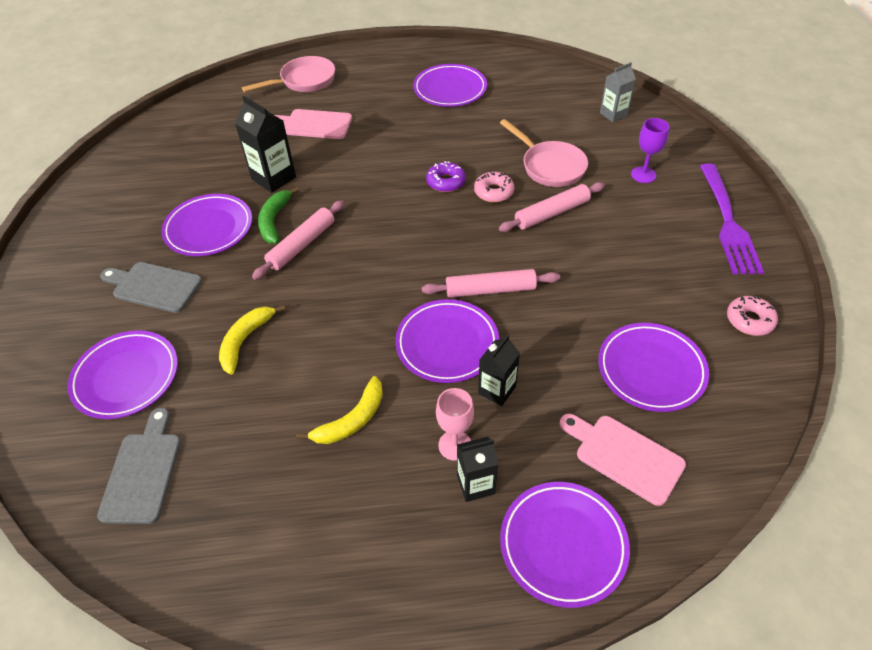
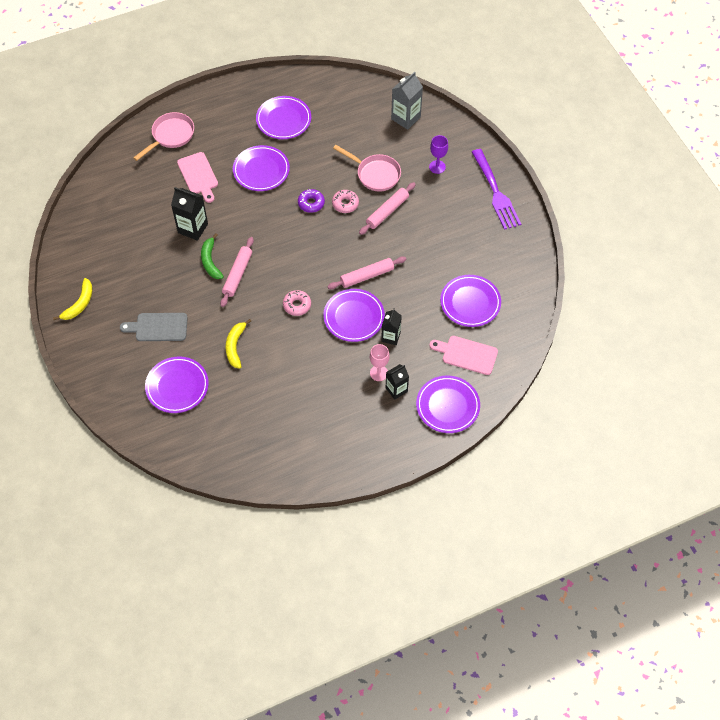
camera: 20 degrees left, 10 degrees up
(143, 472) = (219, 433): grey cutting board -> none
(209, 228) = (170, 278): purple plate -> purple plate (261, 170)
(314, 124) = (198, 175): pink cutting board -> pink cutting board turned 105 degrees counterclockwise
(351, 420) = (318, 375): yellow banana -> yellow banana (79, 304)
(613, 114) = (405, 118): grey carton -> grey carton, size x1.51
(749, 320) = (517, 258): pink donut -> pink donut (297, 305)

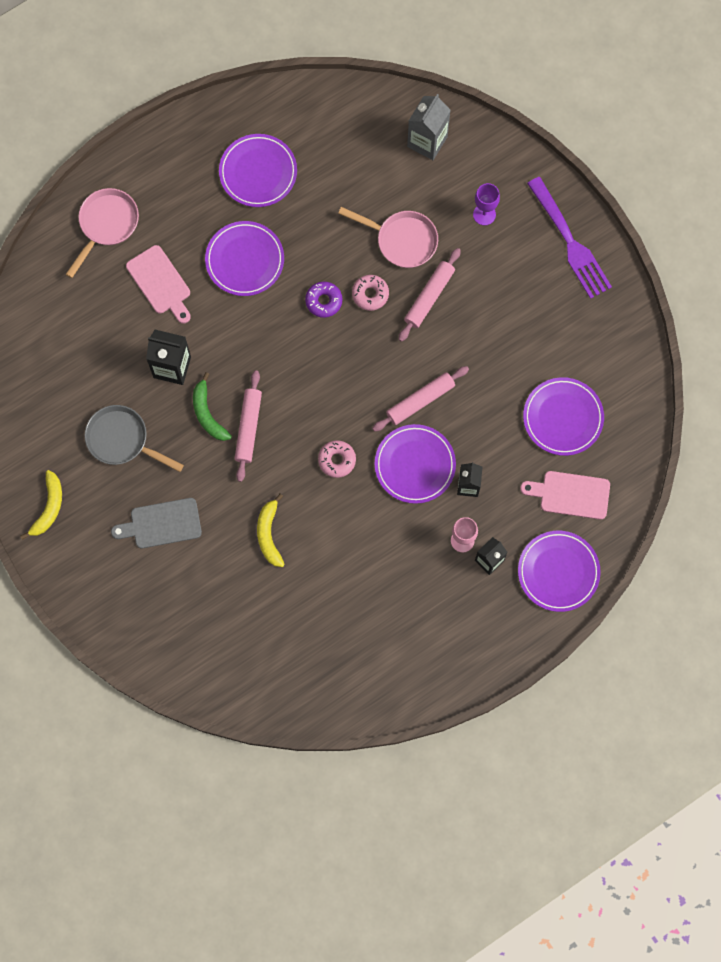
camera: 10 degrees left, 15 degrees up
(144, 269) = (122, 440): none -> grey pan
(177, 386) = (207, 604): purple plate -> none

